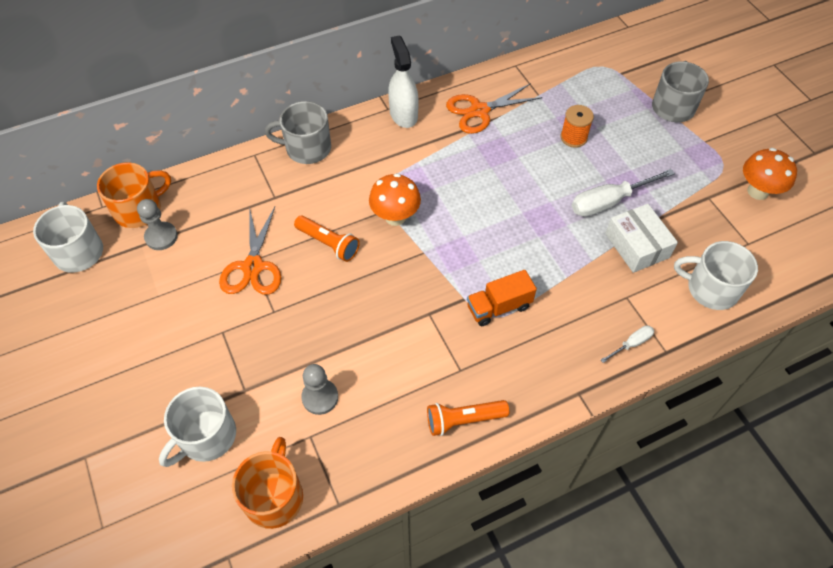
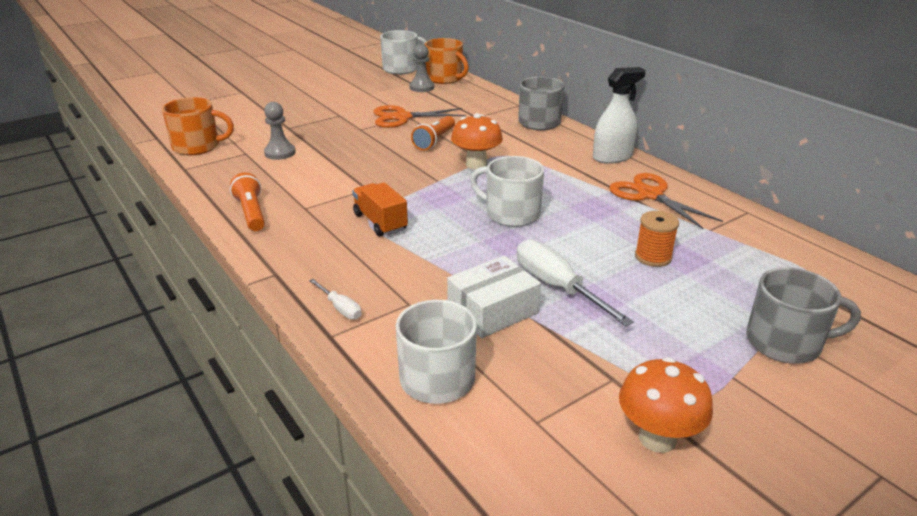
camera: 80 degrees right, 25 degrees down
(206, 436) = (251, 121): white mug -> white mug (511, 213)

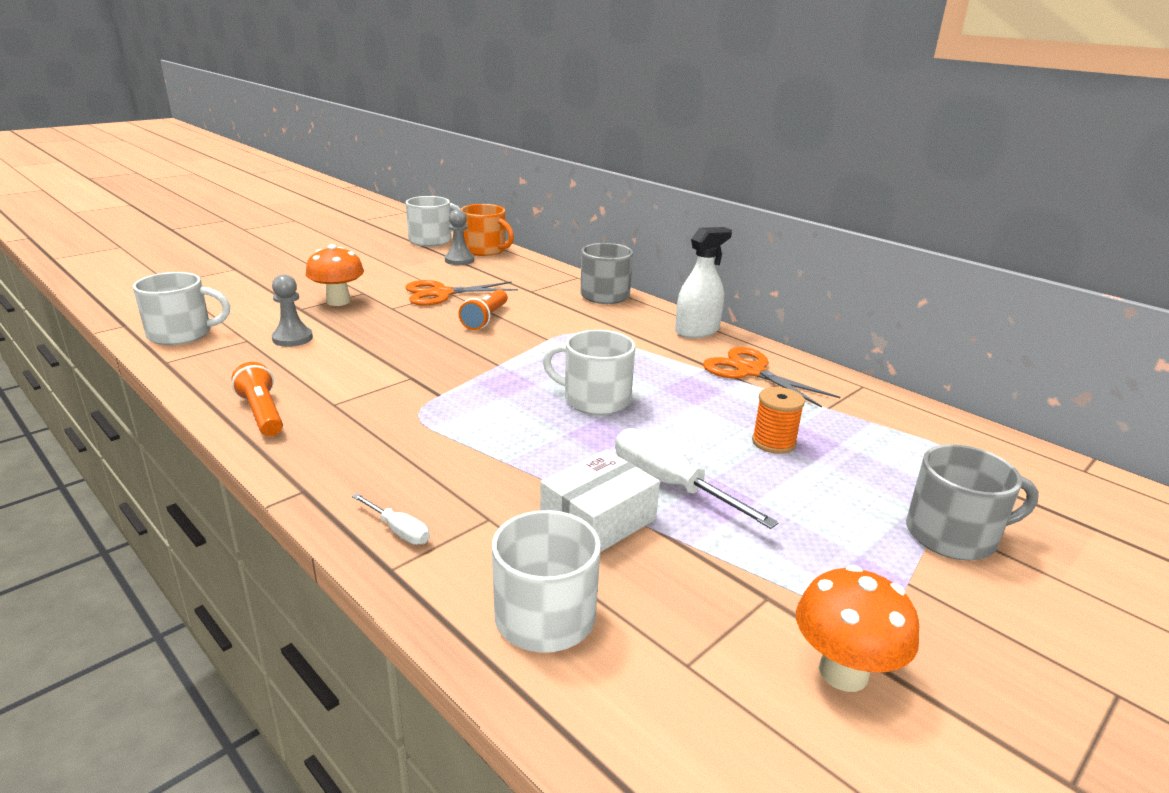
camera: 10 degrees left, 5 degrees down
(197, 146) = (181, 334): orange mug -> white mug
(380, 222) = (434, 417): orange truck -> none
(476, 164) = (541, 344): orange mushroom -> orange mushroom (338, 301)

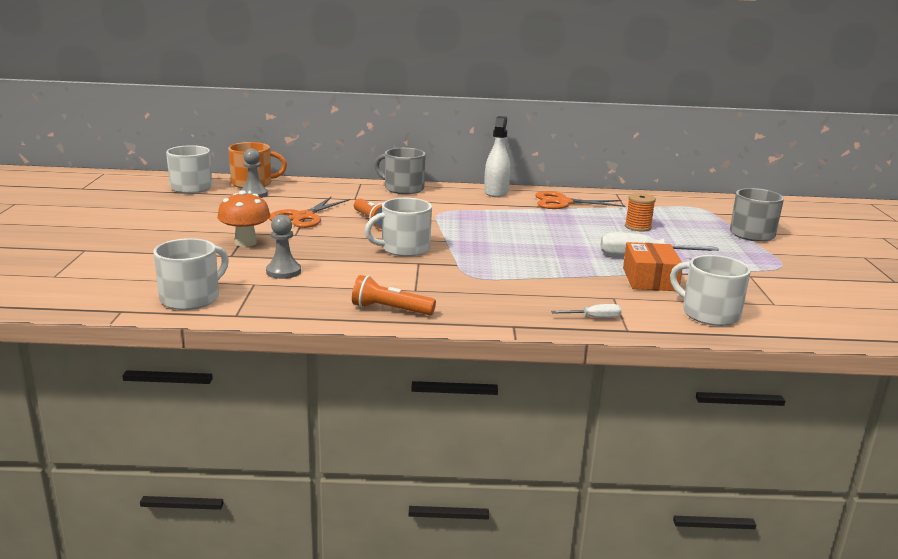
camera: 45 degrees left, 5 degrees down
(595, 400) = (532, 238): white mug -> white mug (404, 248)
(598, 520) = (650, 279): white box -> orange box
(843, 672) = (809, 284): orange mushroom -> none

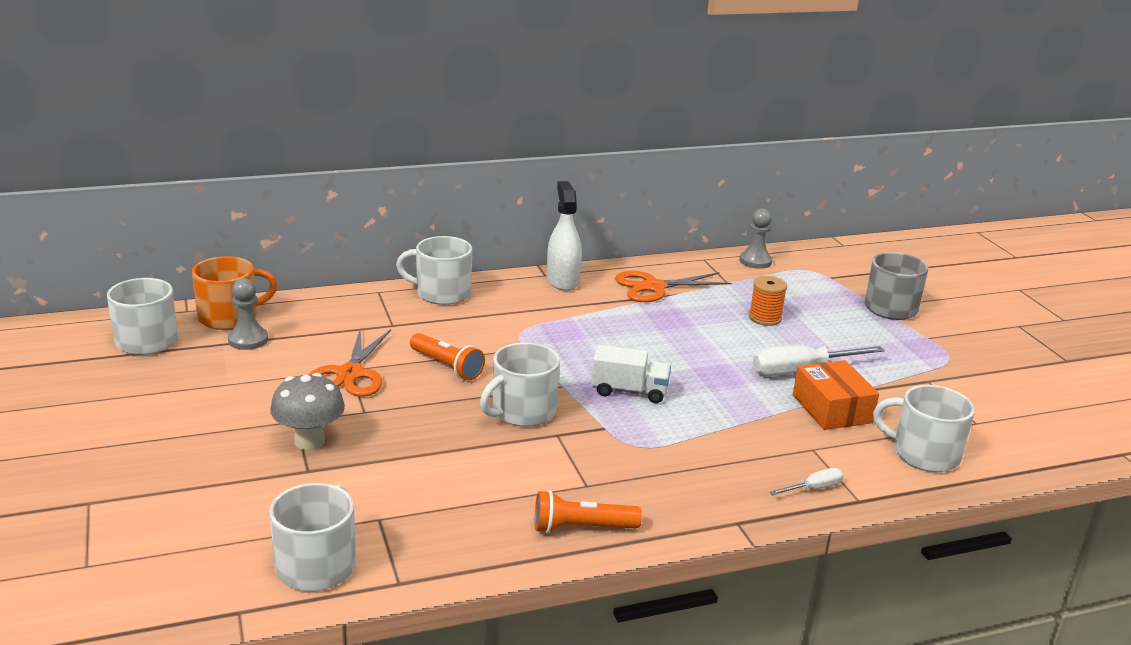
camera: 20 degrees left, 5 degrees up
(245, 243) = (309, 441): orange mushroom -> grey mushroom
(283, 271) = (401, 487): grey pawn -> grey pawn (755, 261)
(403, 188) = (441, 293): grey mug -> white mug
(493, 249) = (629, 391): none -> white truck

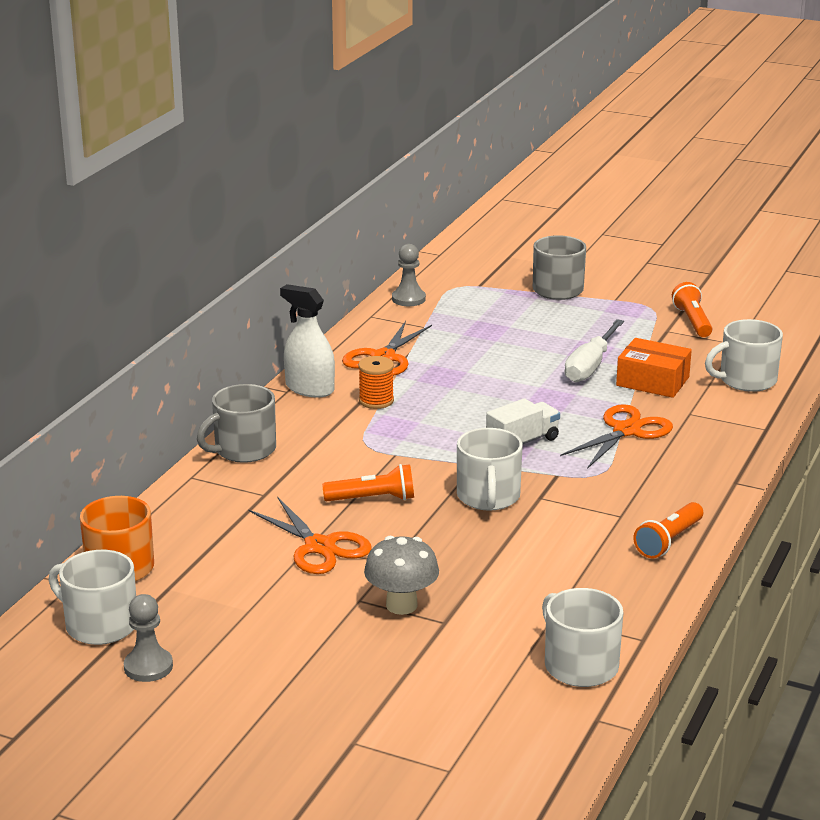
camera: 45 degrees left, 0 degrees up
(248, 340) = (182, 573): grey pawn -> grey pawn (148, 667)
(441, 293) = (243, 449): white mug -> grey mug
(728, 430) = (626, 431): none -> orange scissors
(765, 318) = (499, 340): orange spool -> orange spool (376, 401)
(813, 488) = (733, 437): white screwdriver -> none
(968, 386) = (692, 321): none -> orange flashlight

